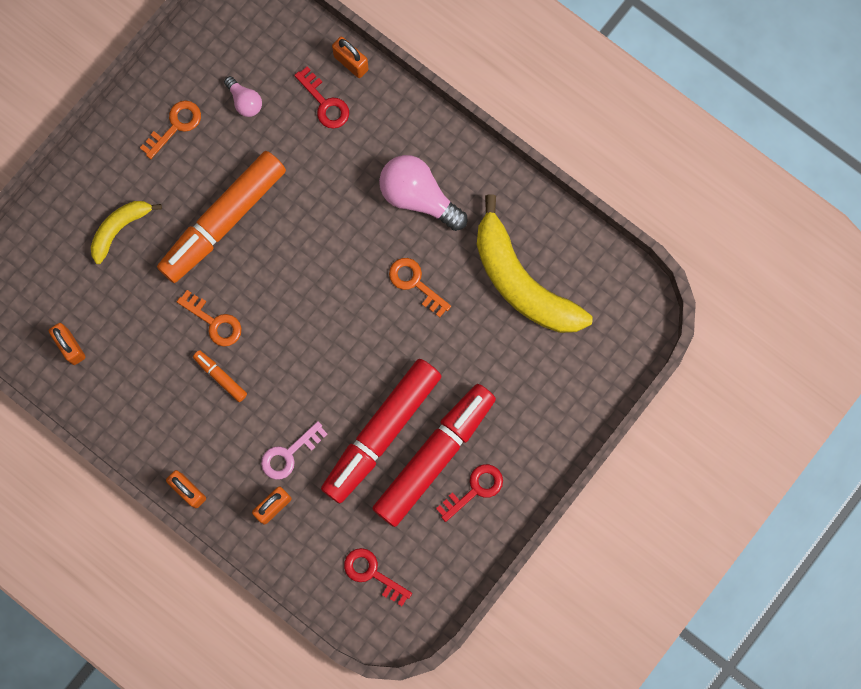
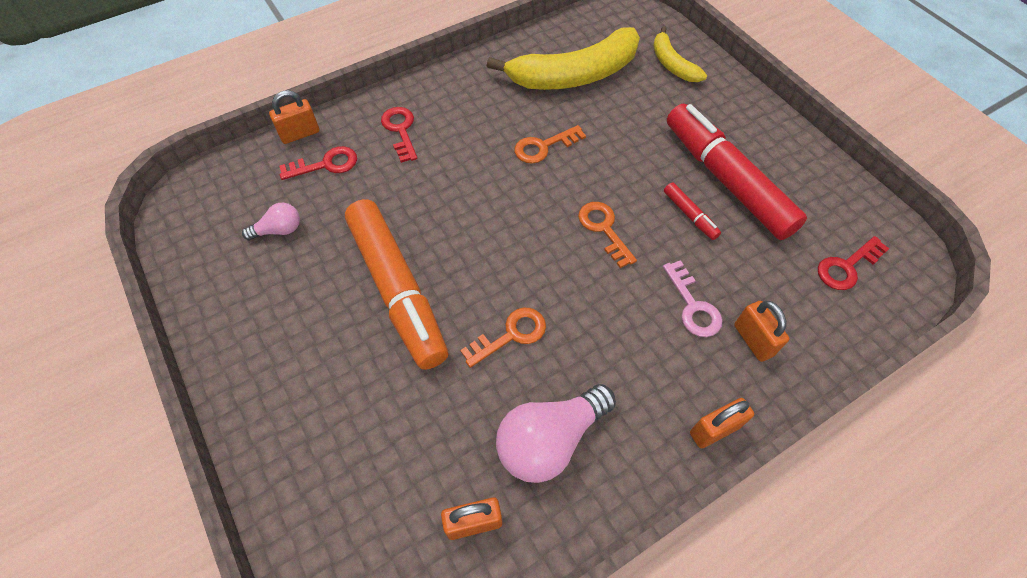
camera: 70 degrees left, 20 degrees down
(119, 229) = (348, 405): yellow banana -> yellow banana (672, 64)
(175, 126) = (262, 304): orange key -> orange key (604, 229)
(220, 377) = (579, 348): orange marker -> none
(381, 432) = (689, 215): red marker -> red marker, size x0.41
(418, 197) = (460, 122): pink light bulb -> pink light bulb (549, 440)
(474, 489) = (767, 159): red key -> red key (400, 131)

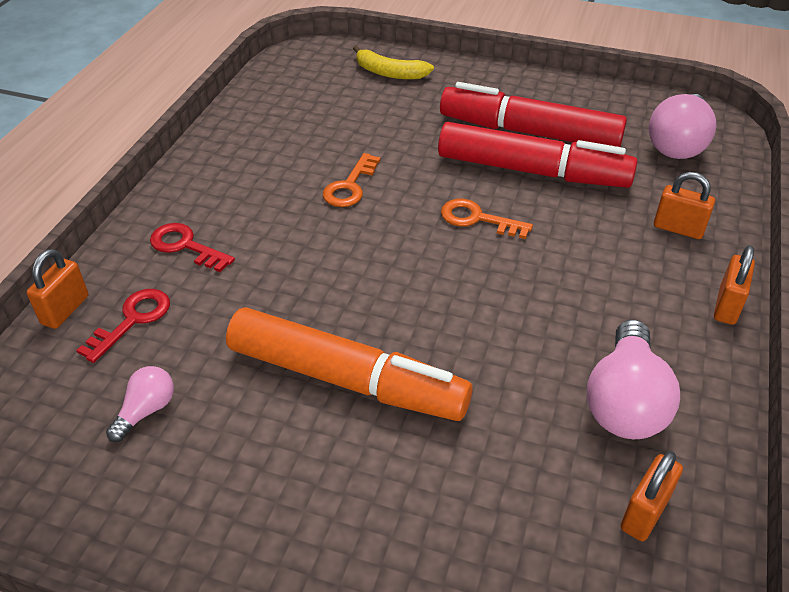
camera: 40 degrees left, 15 degrees down
(510, 335) = (497, 346): orange key -> none
(574, 75) = (312, 119): yellow banana -> none
(689, 215) = (532, 171): red marker -> red marker, size x2.46
(692, 305) = (610, 232): pink key -> none
(847, 266) = (678, 144): red key -> pink light bulb

